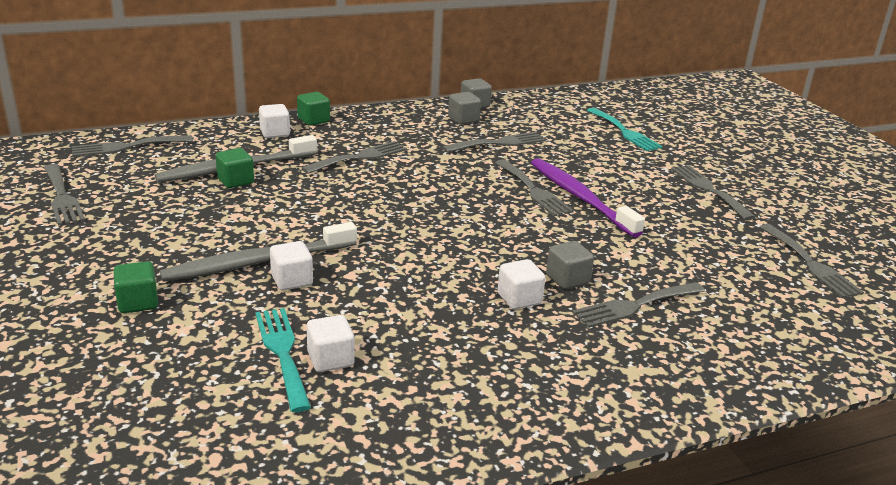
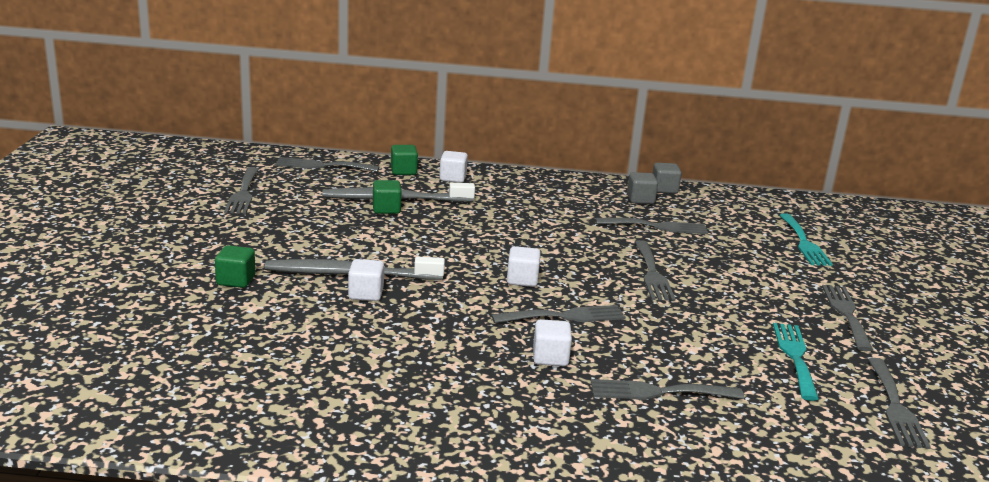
camera: 25 degrees right, 5 degrees down
(282, 353) = (312, 344): turquoise fork -> turquoise fork (795, 356)
(313, 120) = (496, 174): green cube -> green cube (403, 171)
(330, 359) = (345, 359): white cube -> white cube (522, 280)
(360, 157) = (510, 212): grey fork -> grey fork (565, 316)
(567, 279) = (612, 354): grey cube -> none
(580, 197) = (695, 290): purple toothbrush -> none

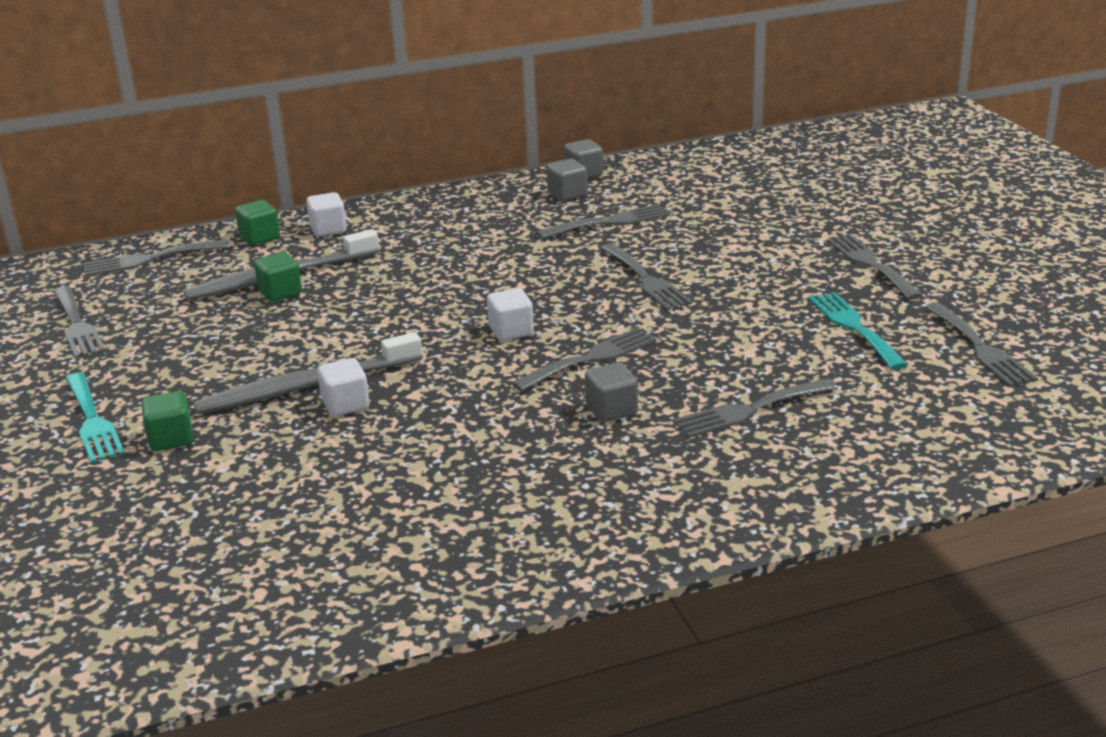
camera: 20 degrees left, 5 degrees up
(550, 357) = (611, 410): white cube -> grey cube
(804, 243) = (776, 196): turquoise fork -> turquoise fork (92, 421)

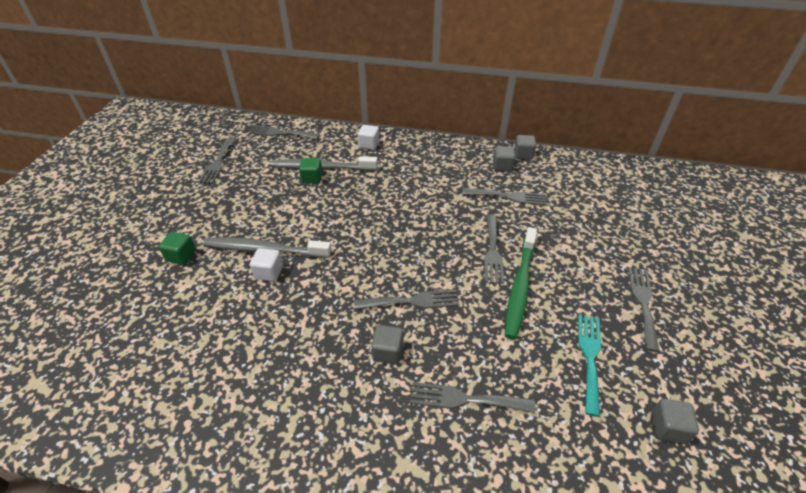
camera: 30 degrees right, 15 degrees up
(92, 421) = (166, 227): turquoise fork -> none
(260, 237) = (336, 138): green cube -> none
(511, 331) = (390, 257): white cube -> none
(715, 299) = (520, 287): none -> green toothbrush
(980, 348) = (667, 428): grey fork -> grey cube

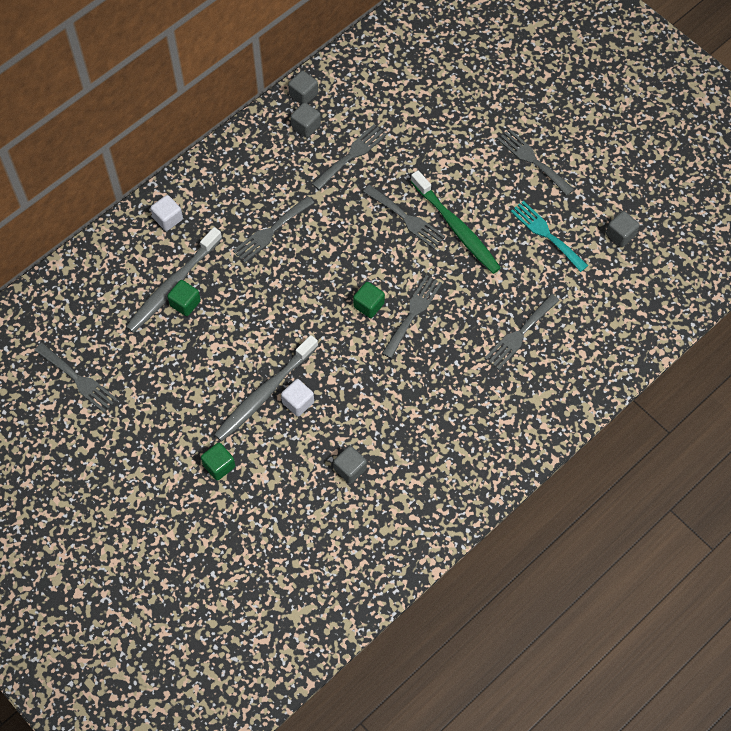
camera: 55 degrees left, 20 degrees up
(281, 133) = (69, 292): grey fork -> grey fork (270, 231)
(388, 352) = (447, 358): grey cube -> grey cube (350, 469)
(394, 269) = (368, 305): none -> green cube

